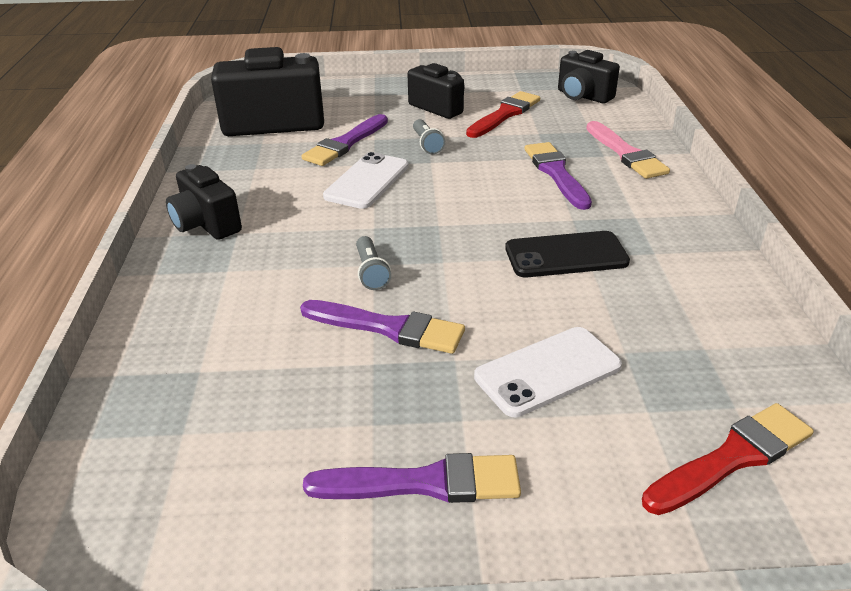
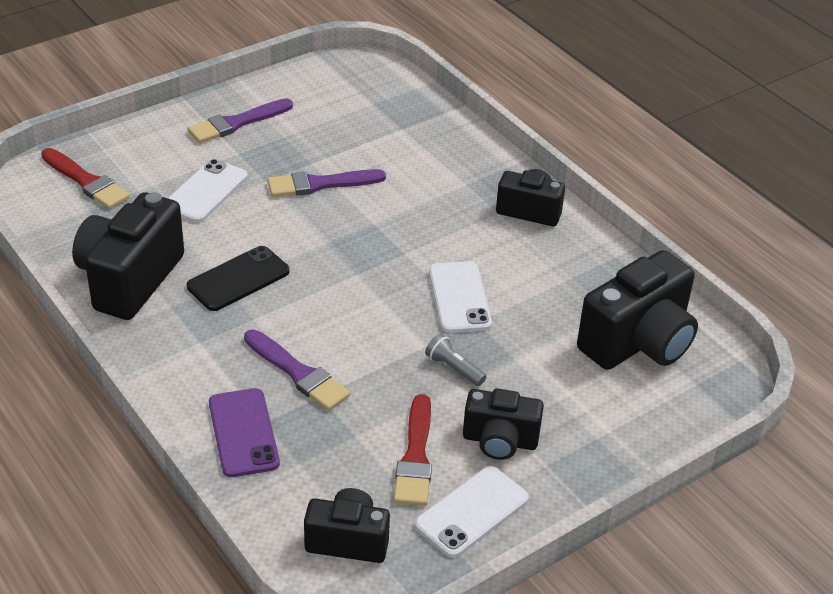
camera: 145 degrees right, 5 degrees up
(345, 143) = (532, 339): purple brush -> none
(371, 272) = (368, 216): grey flashlight -> none
(493, 88) = (472, 512): none -> white phone
(626, 153) = (243, 433): pink brush -> purple phone
(694, 292) = (130, 279): none -> black camera
(732, 458) = (86, 181): red brush -> red brush turned 75 degrees counterclockwise

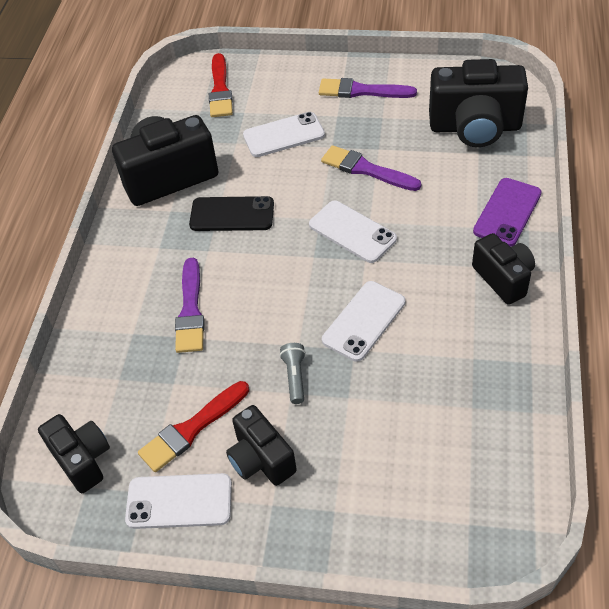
camera: 50 degrees right, 10 degrees up
(243, 433) = (111, 333): purple phone -> purple phone (507, 212)
(368, 238) = (352, 232): none -> white phone
(638, 342) = (462, 452): black camera -> black camera (475, 127)

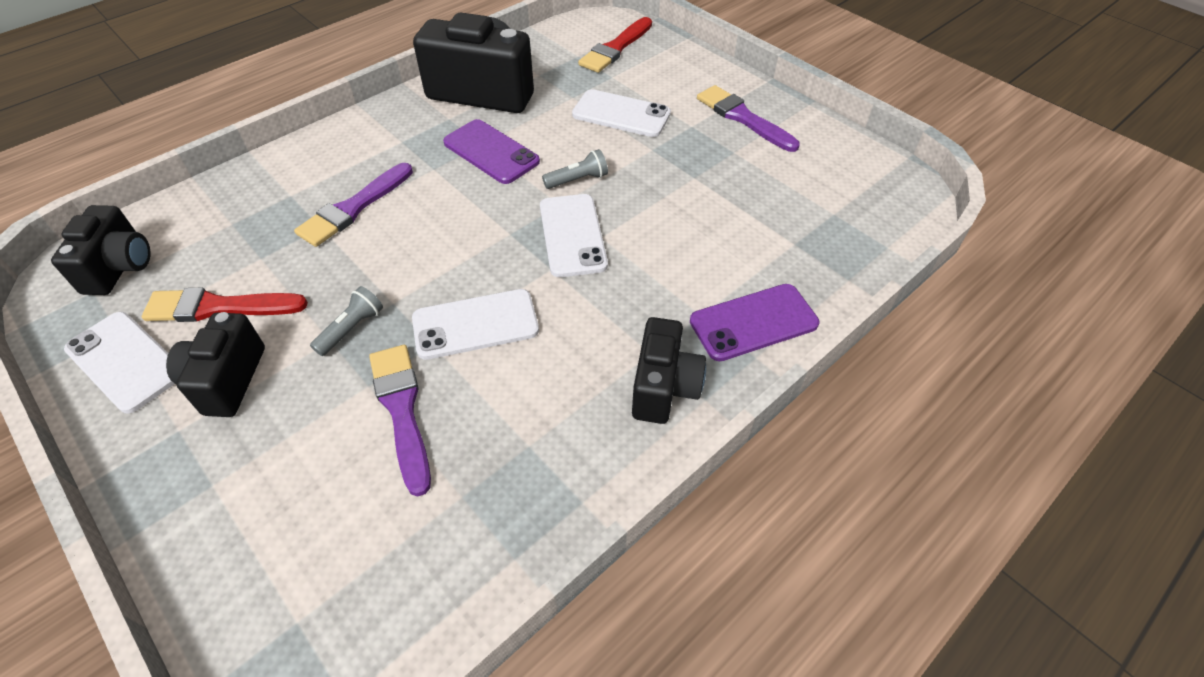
camera: 35 degrees right, 0 degrees up
(232, 214) = (491, 152): black phone -> purple phone
(311, 196) = (577, 180): none -> grey flashlight
(366, 169) = (658, 188): purple brush -> purple brush (402, 410)
(475, 127) = (821, 217): black camera -> none

